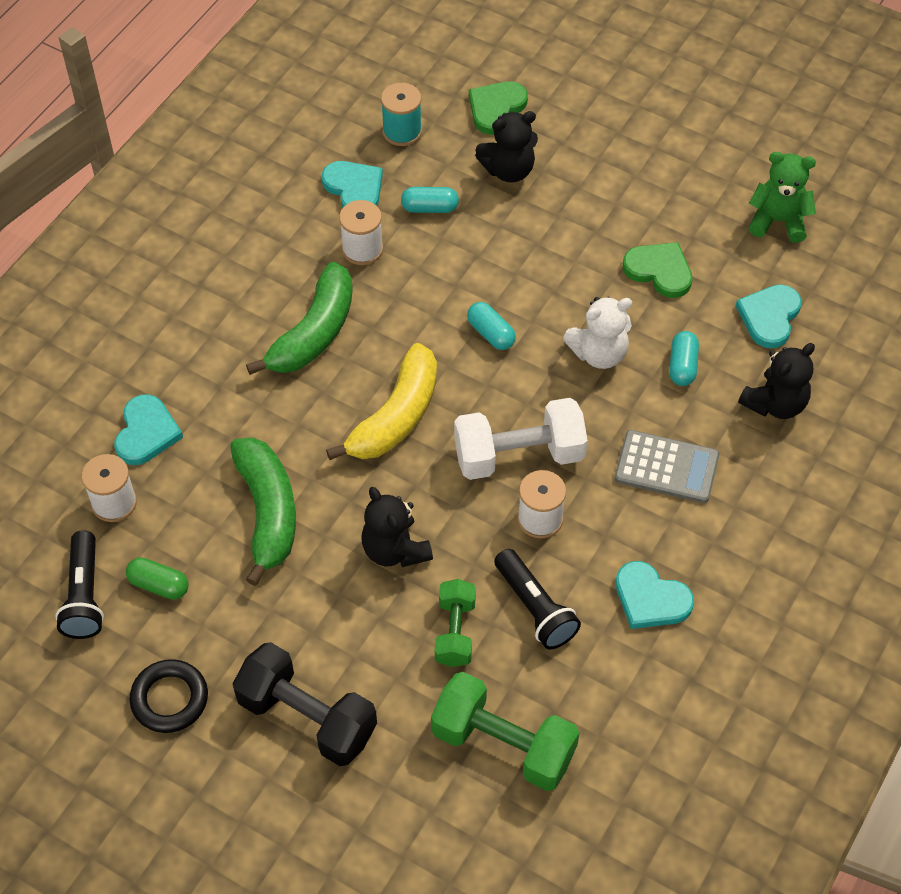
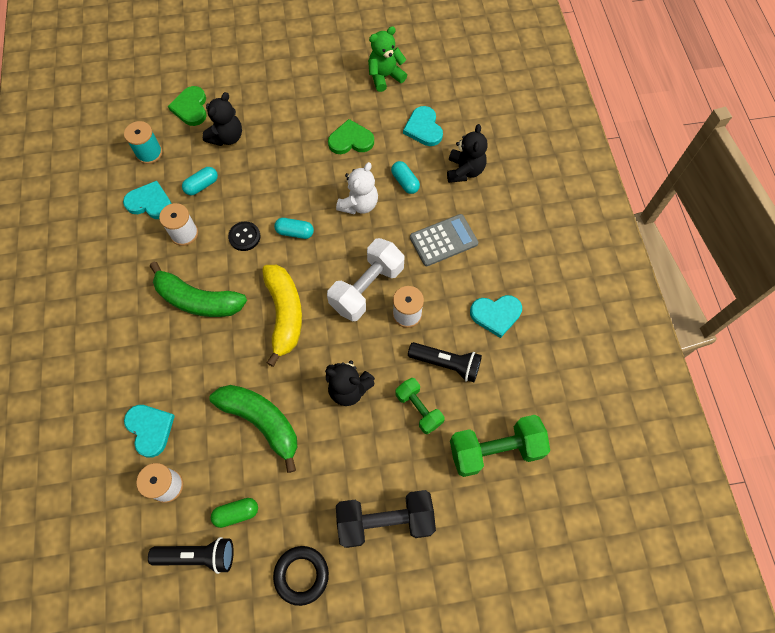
camera: 40 degrees left, 10 degrees up
(85, 595) = (198, 555): black flashlight -> black flashlight turned 45 degrees counterclockwise
(313, 333) = (198, 300): green banana -> green banana turned 120 degrees clockwise
(427, 299) = (244, 237): none -> black button

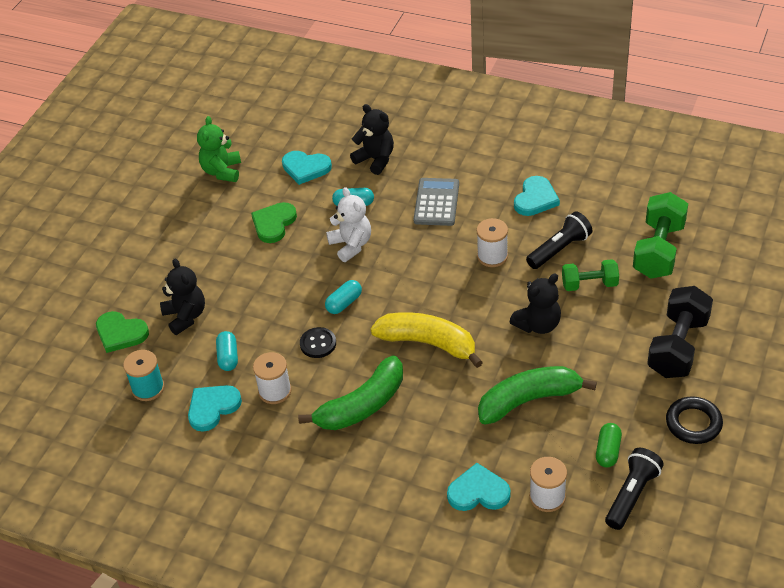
camera: 55 degrees left, 20 degrees down
(367, 288) = (445, 273): white dumbbell -> none

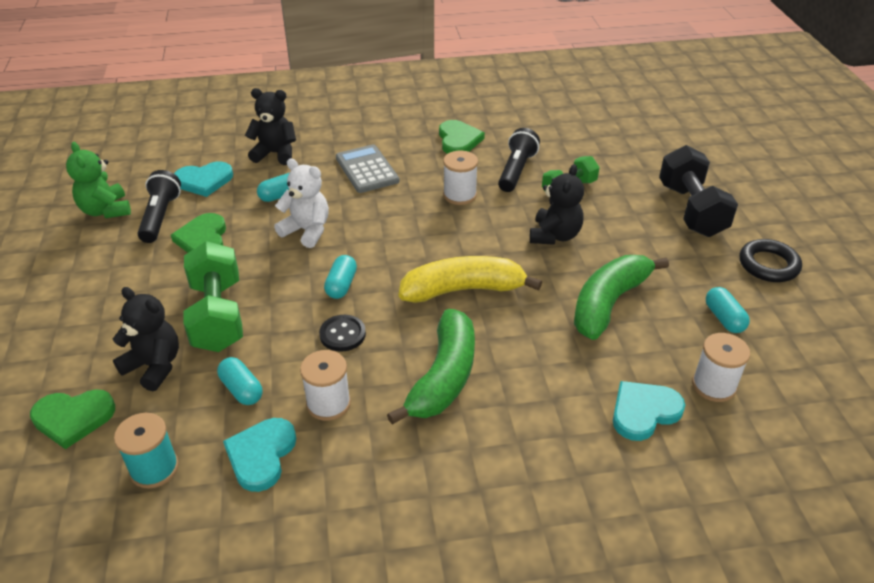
camera: 35 degrees left, 5 degrees down
(535, 199) = (458, 140): turquoise heart -> green heart
(608, 451) = (724, 318): green capsule -> turquoise capsule
(631, 495) = (784, 348): black flashlight -> black flashlight (160, 217)
(658, 250) = (601, 145): green dumbbell -> green dumbbell (218, 315)

